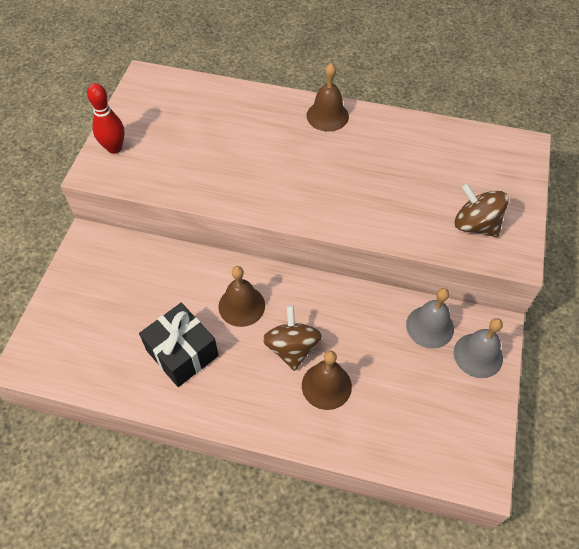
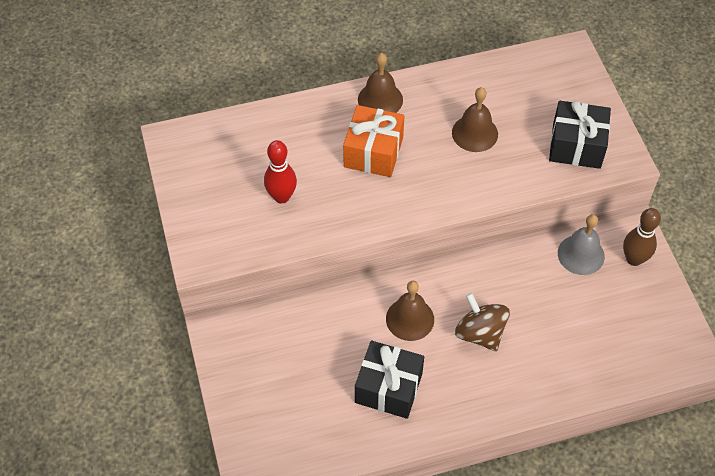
camera: 30 degrees left, 0 degrees up
(114, 148) = (200, 227): red bowling pin -> red bowling pin (281, 196)
(291, 152) = (373, 152): none -> orange gift
(326, 385) = (531, 349): brown bell -> brown bell (474, 133)
(475, 225) = (576, 146): brown spinning top -> black gift
(478, 355) = (634, 259): grey bell -> brown bowling pin

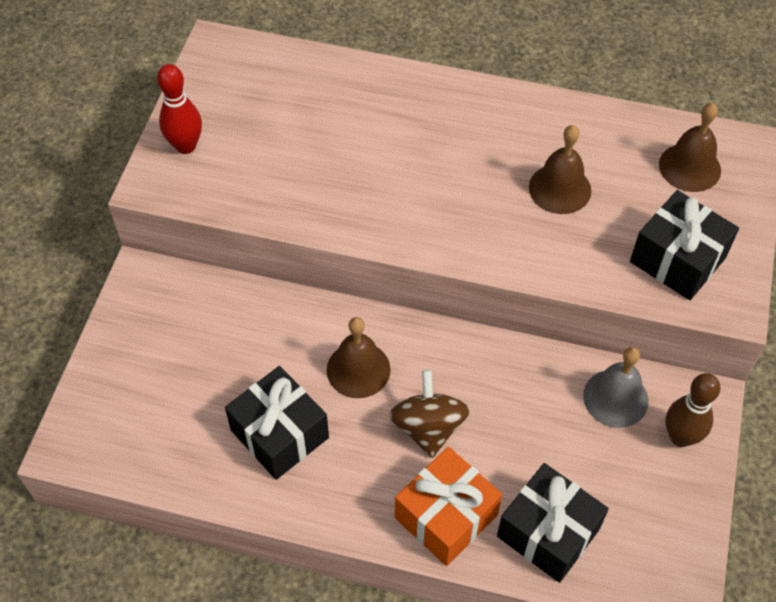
camera: 30 degrees right, 0 degrees up
(281, 196) = (288, 158): red bowling pin -> red bowling pin (186, 146)
(373, 152) = (425, 157): orange gift -> orange gift (446, 516)
(380, 99) = (474, 103): brown bell -> brown bell (689, 167)
(596, 359) = (548, 532): none -> black gift

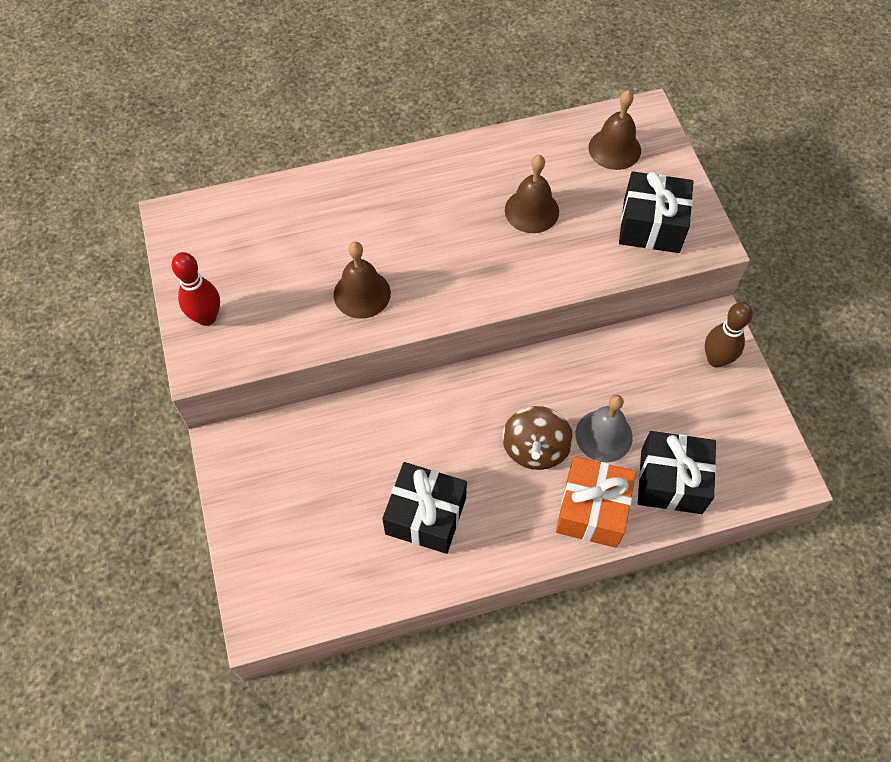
camera: 30 degrees left, 5 degrees up
(358, 369) = (453, 431): brown bell -> brown bell (362, 294)
(428, 427) = (535, 449): brown spinning top -> brown spinning top turned 135 degrees counterclockwise
(615, 398) = (654, 354): grey bell -> grey bell (603, 435)

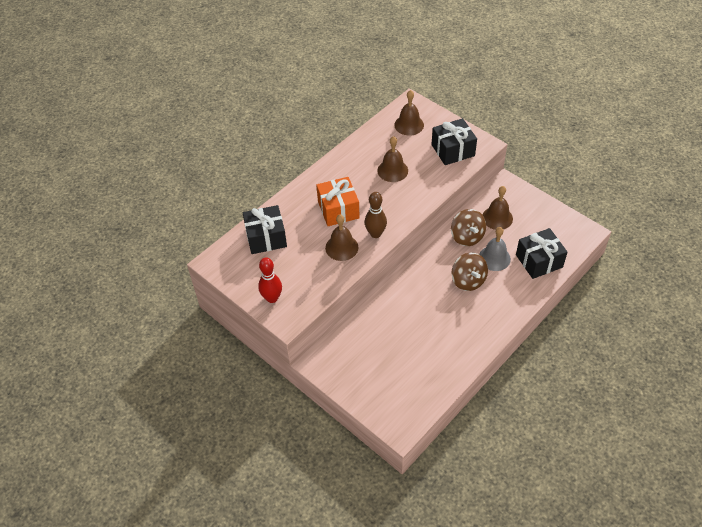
camera: 30 degrees left, 10 degrees down
(425, 516) = (441, 337): black gift -> black gift (266, 238)
(587, 377) = (467, 237): none -> brown spinning top
(592, 510) = (514, 292): orange gift -> orange gift (338, 209)
(659, 372) = (497, 218): none -> brown bell
(716, 359) = (518, 199): brown bowling pin -> brown bowling pin (375, 234)

